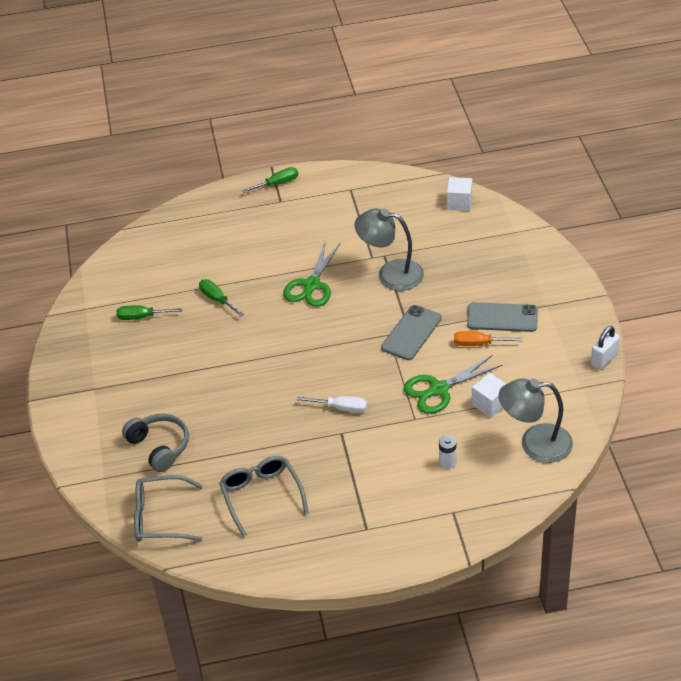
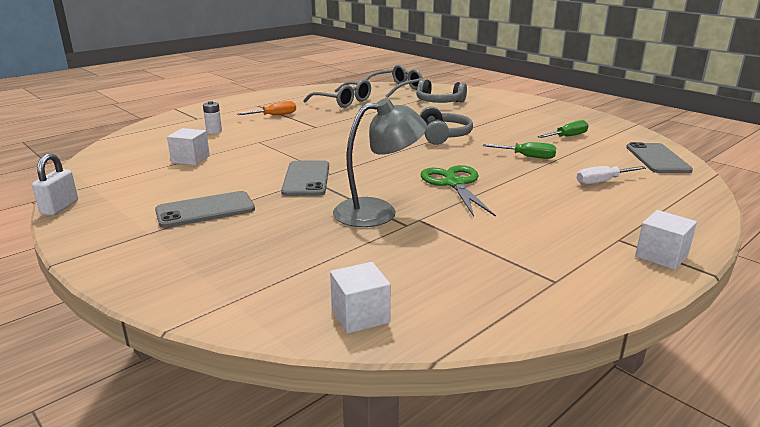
camera: 145 degrees right, 20 degrees down
(129, 259) = (657, 159): none -> grey phone
(242, 362) = (443, 136): none -> grey headphones
(277, 184) = (661, 256): green screwdriver -> white cube
(341, 408) = (328, 134): white screwdriver -> white screwdriver (602, 182)
(439, 389) = (247, 157): green scissors -> none
(479, 344) = (224, 187): orange screwdriver -> orange screwdriver (274, 115)
(535, 444) = (136, 150): grey lamp -> none

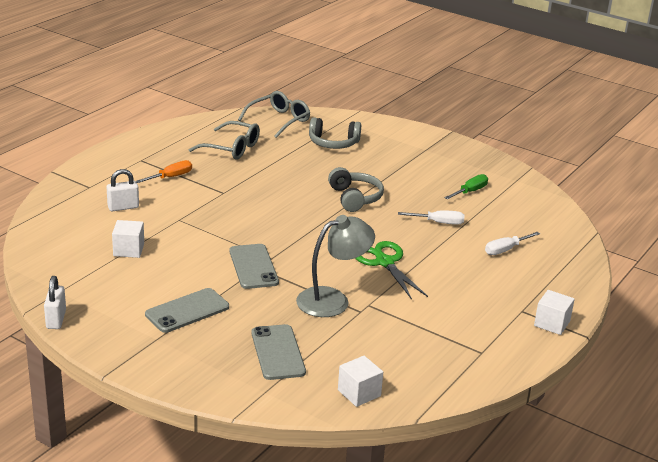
camera: 15 degrees left, 5 degrees up
(214, 131) = (123, 207): white battery -> white padlock
(527, 157) = (438, 223): green screwdriver -> white screwdriver
(657, 159) = (549, 217): grey phone -> grey phone (277, 352)

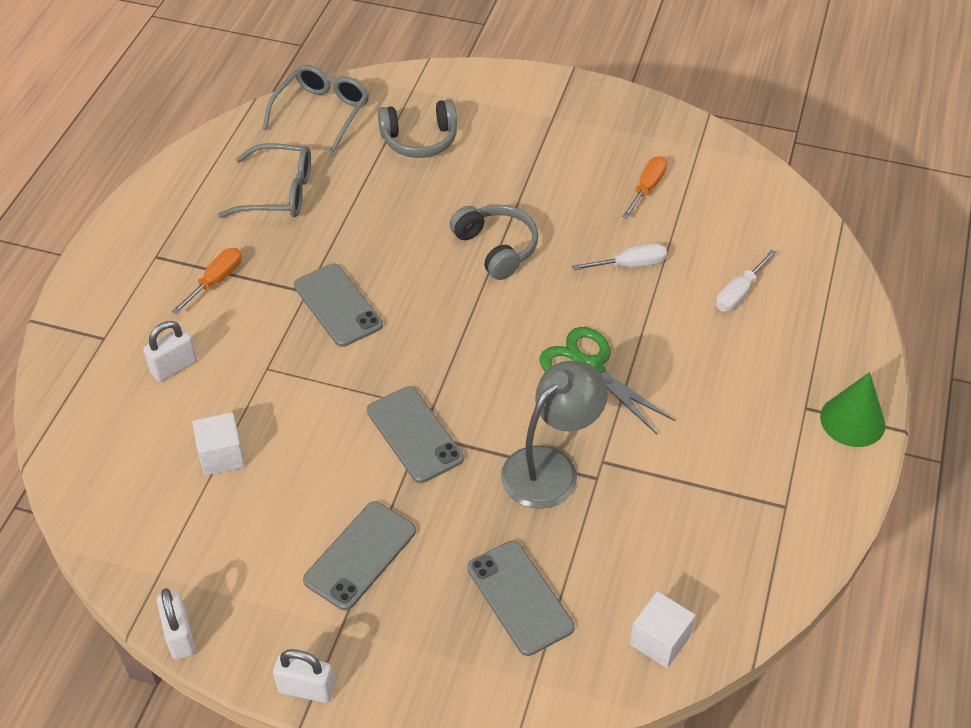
camera: 15 degrees left, 20 degrees up
(118, 360) = (306, 689): none -> white padlock
(239, 202) = (338, 305): none -> grey phone
(470, 191) = (647, 188): green screwdriver -> orange screwdriver
(552, 323) = (852, 420): white cube -> green cone

